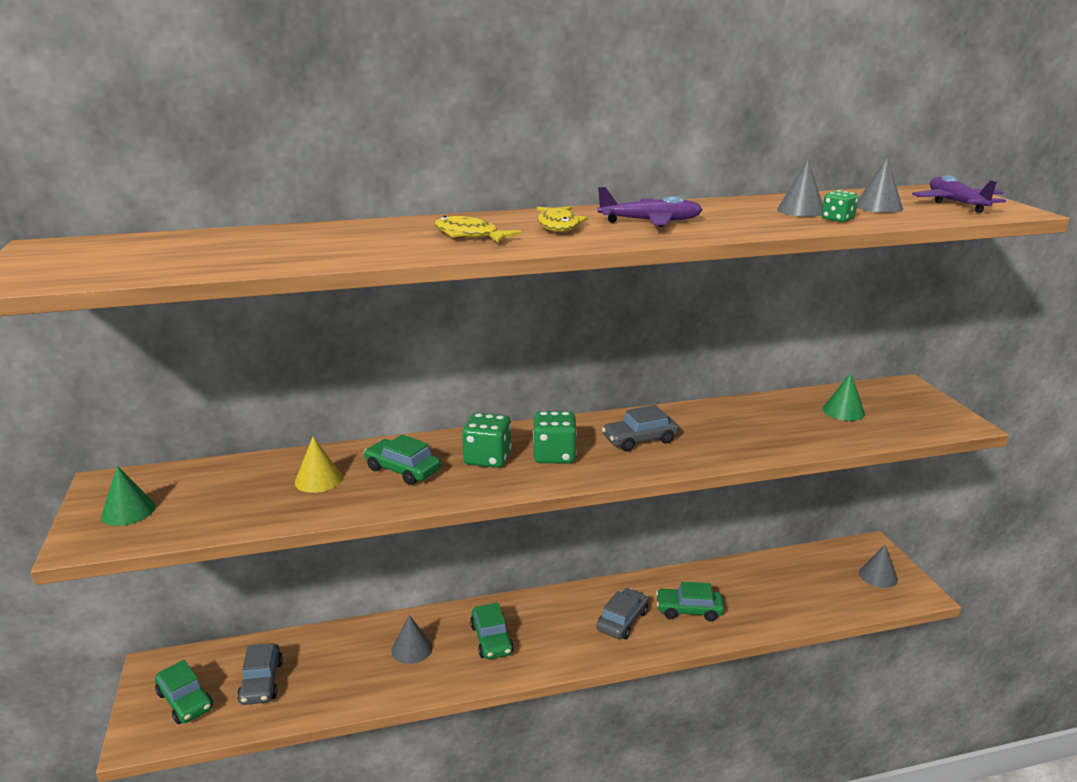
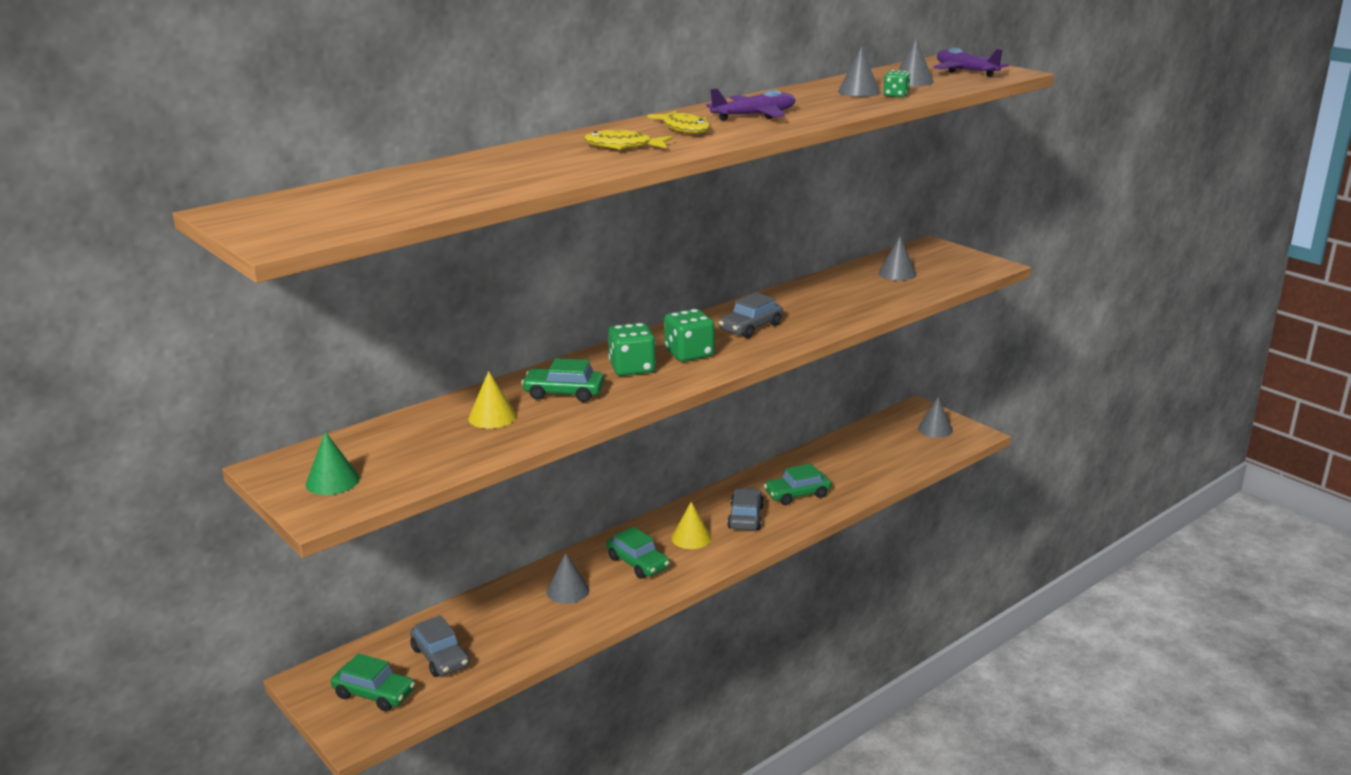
camera: 25 degrees left, 0 degrees up
(557, 627) = (691, 538): none -> yellow cone
(843, 411) = (897, 273): green cone -> grey cone

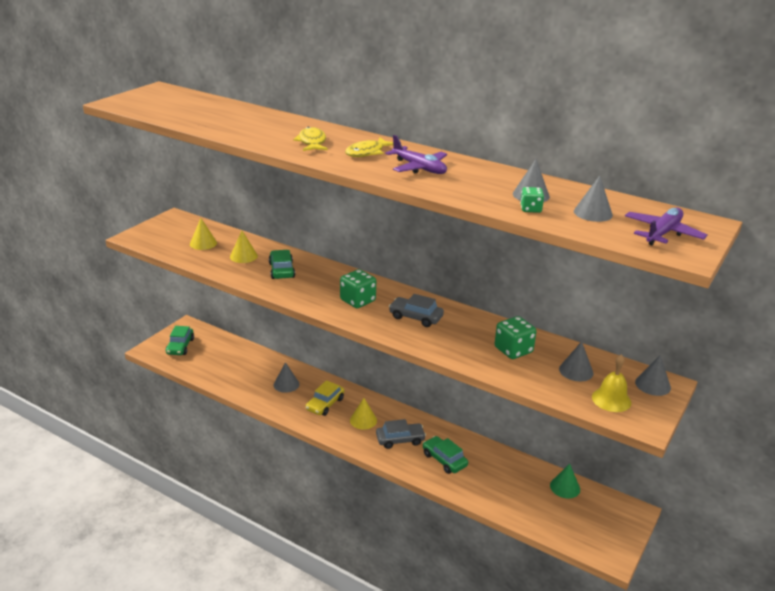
camera: 70 degrees right, 5 degrees up
(332, 481) = (163, 233): green cone -> green cone (565, 487)
(413, 447) = (203, 243): none -> yellow cone
(440, 657) = (213, 357): grey car -> none
(632, 368) = (325, 285): green dice -> green dice (513, 350)
(638, 563) = (325, 404): green car -> yellow car
(935, 429) = (601, 527): grey cone -> grey cone (652, 385)
(951, 269) = (611, 399): none -> yellow bell

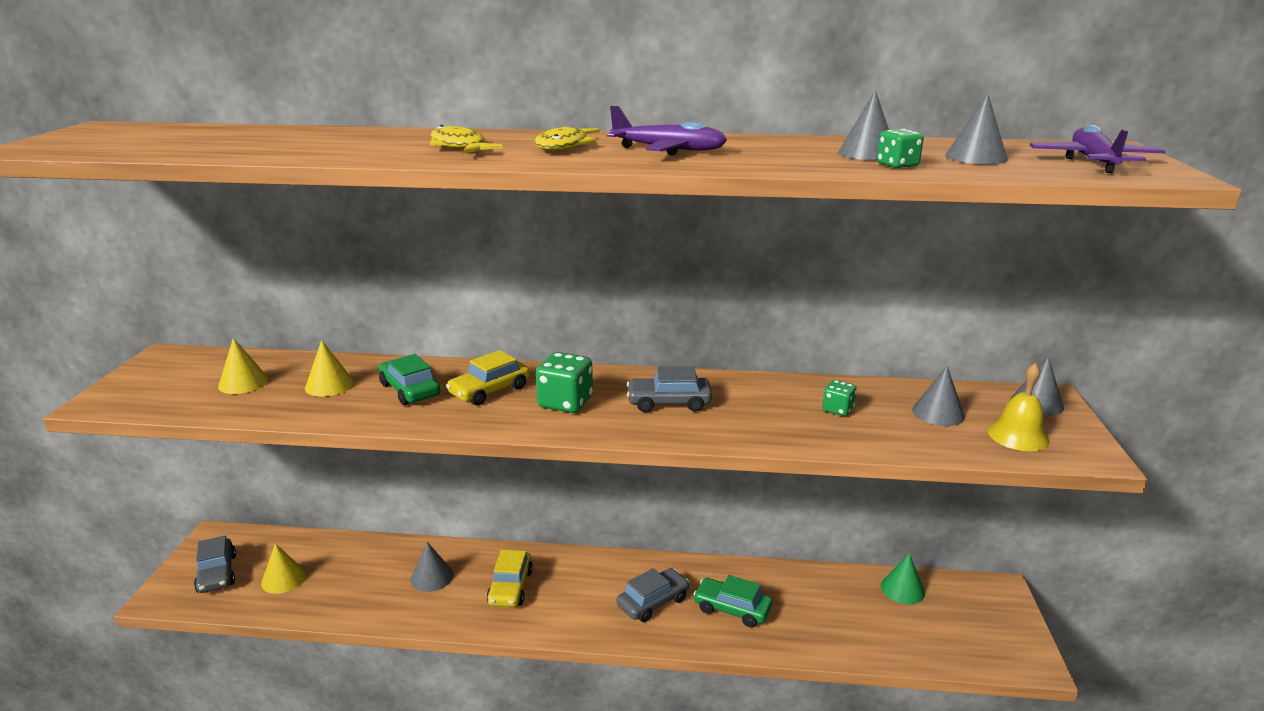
camera: 25 degrees left, 5 degrees down
(180, 346) = (217, 573): green car -> grey car
(323, 282) = (489, 390): none -> yellow car
(363, 420) = (582, 592): yellow cone -> yellow cone (283, 579)
(513, 350) = (837, 409): green dice -> green dice, size x0.57

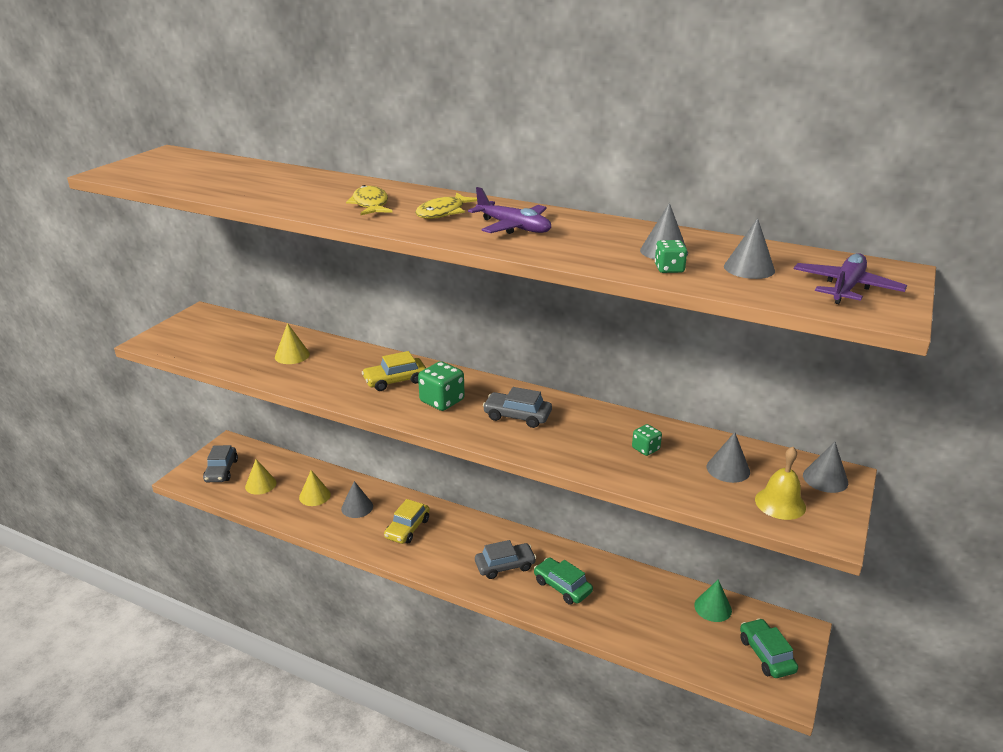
camera: 20 degrees right, 5 degrees up
(243, 382) = (239, 343): yellow cone -> yellow cone (314, 496)
(410, 390) = (342, 369): green car -> green car (766, 654)

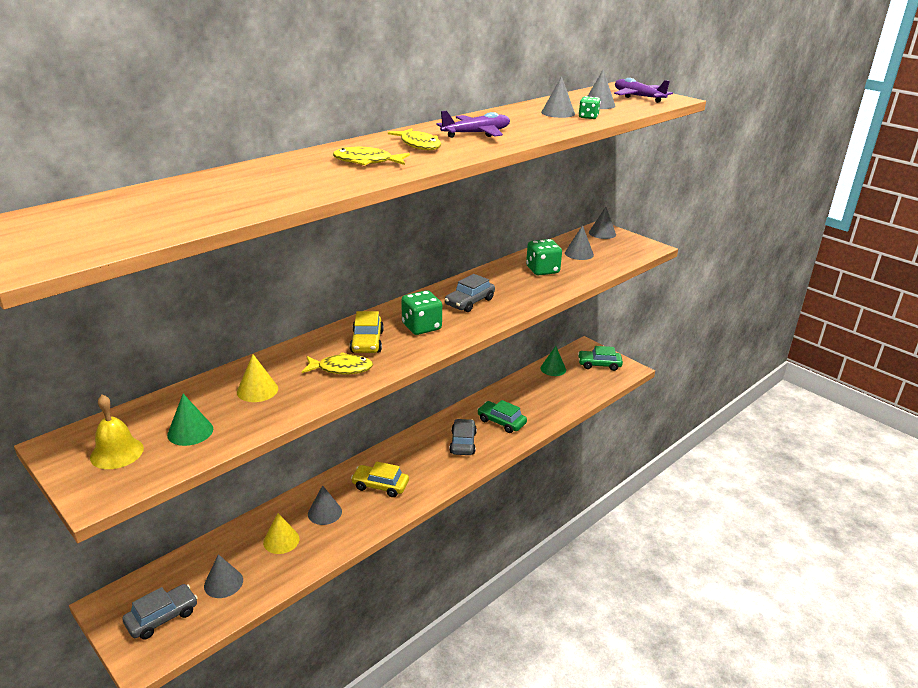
camera: 70 degrees left, 0 degrees up
(221, 471) = (162, 617): grey car -> grey car turned 60 degrees counterclockwise
(227, 348) = (190, 431): none -> green cone
(260, 484) = (223, 583): yellow cone -> grey cone
(341, 381) = (341, 369): none -> yellow fish
(407, 528) = (380, 485): yellow car -> yellow car turned 150 degrees clockwise
(562, 586) = (501, 422): green car -> green car turned 60 degrees clockwise
(645, 449) = (542, 270): green dice -> green dice, size x1.74
(780, 503) = (619, 250): yellow bell -> yellow bell (117, 453)

